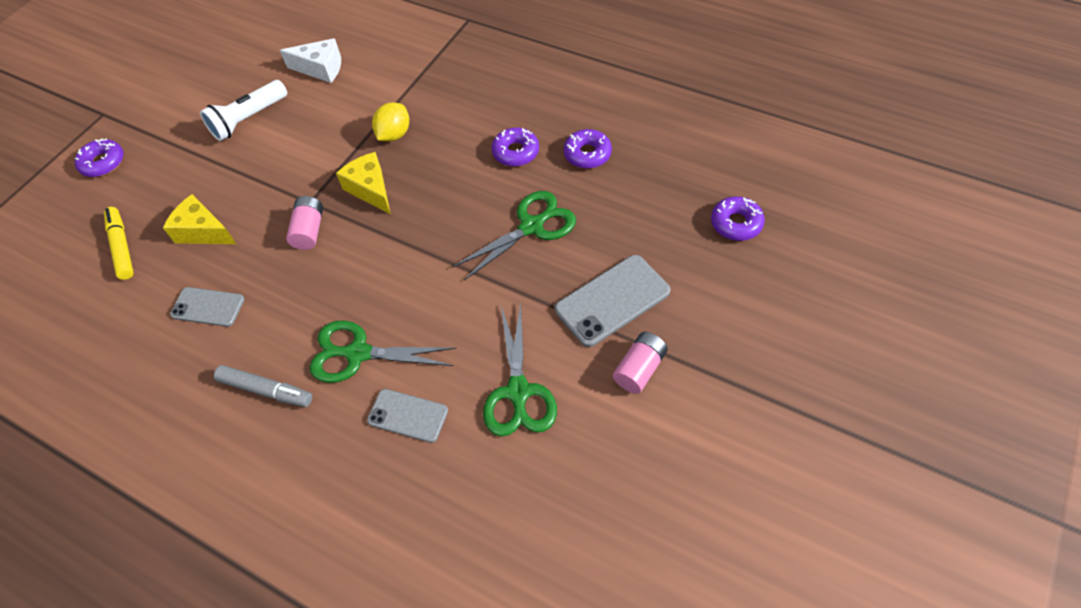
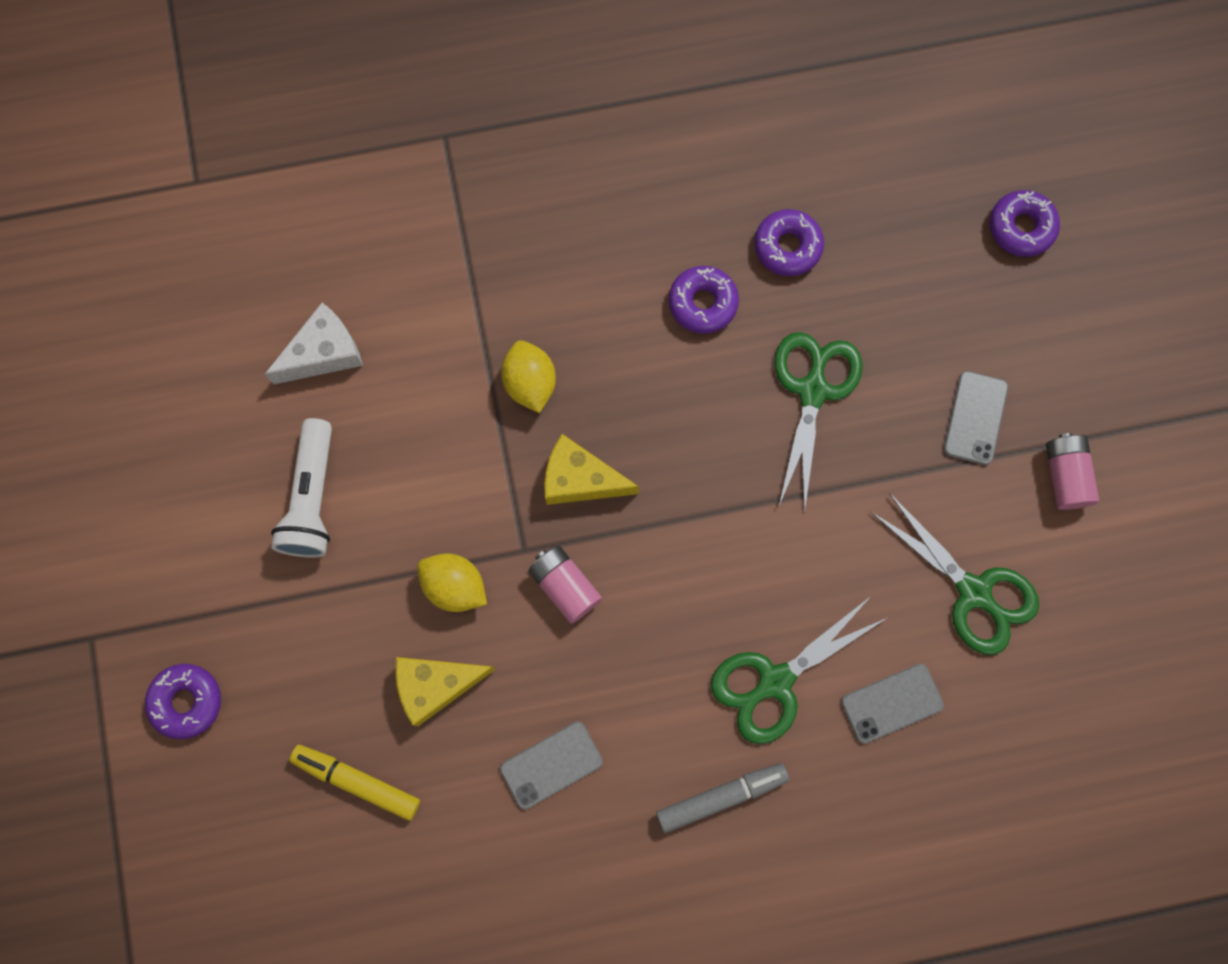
camera: 45 degrees left, 20 degrees up
(262, 195) = (455, 586): none -> yellow lemon
(612, 300) = (975, 418): grey phone -> grey phone, size x0.64

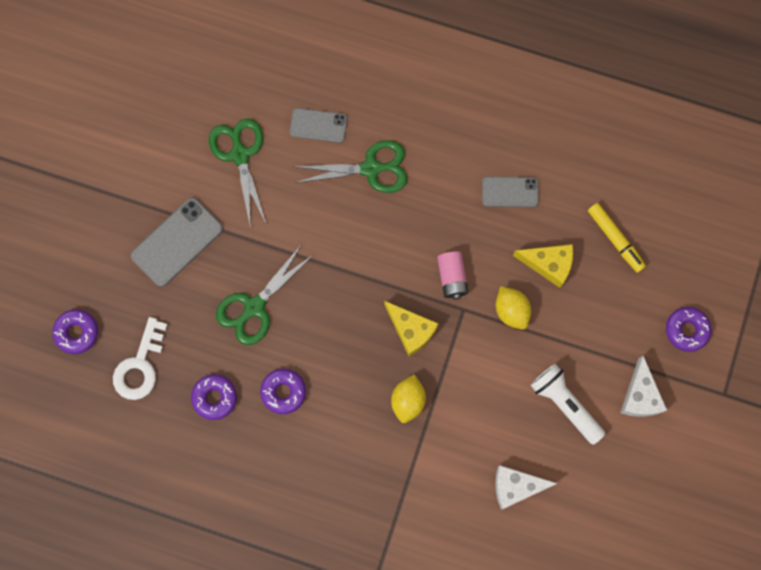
camera: 150 degrees left, 0 degrees up
(211, 568) = (640, 396): none -> white cheese
(312, 498) = (565, 404): white flashlight -> white flashlight turned 75 degrees counterclockwise
(721, 797) = (432, 129): grey marker -> none
(910, 232) = (140, 366): none -> white key
(975, 418) = (177, 242): grey phone -> grey phone, size x1.57
(1065, 476) = (151, 185): pink battery -> none

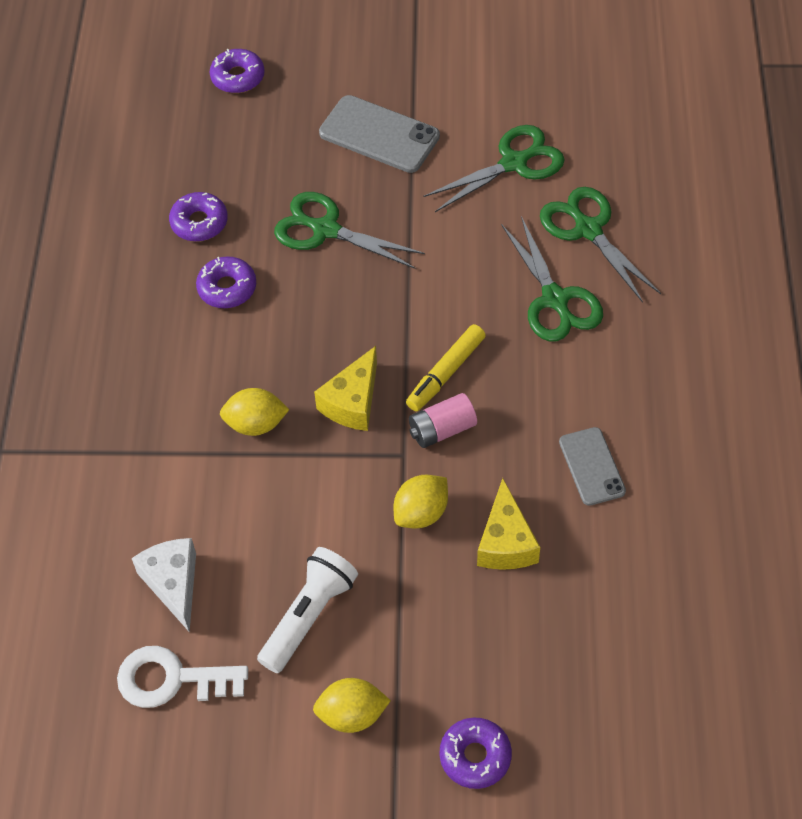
camera: 75 degrees right, 20 degrees down
(140, 366) = (217, 143): white key -> white key (172, 679)
(318, 125) = (587, 229): grey phone -> green scissors
(615, 239) = (578, 620): yellow marker -> yellow marker (446, 373)
(640, 396) = (352, 715): white cheese -> yellow lemon

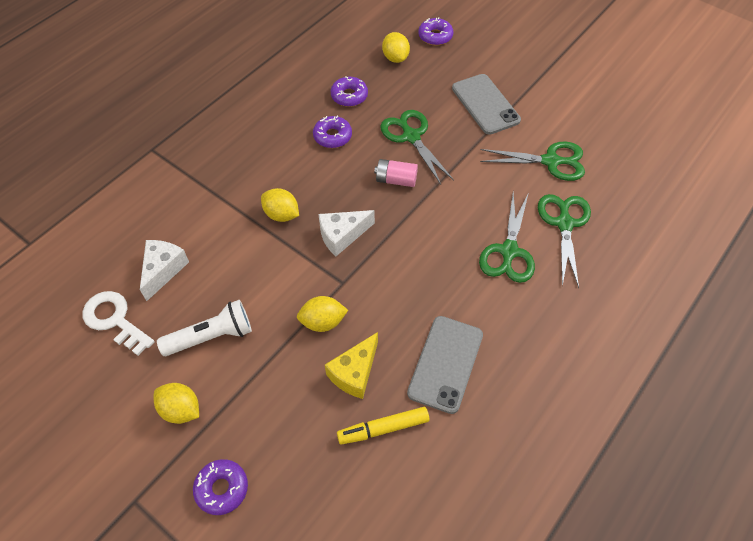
camera: 35 degrees right, 0 degrees up
(212, 136) = (395, 58): none -> yellow lemon
(352, 402) = (342, 235): yellow cheese -> white cheese
(442, 429) = (377, 283): pink battery -> pink battery (396, 180)
(446, 373) = (407, 253): yellow marker -> yellow marker (383, 428)
(591, 466) = (445, 363): grey phone -> grey phone, size x1.57

